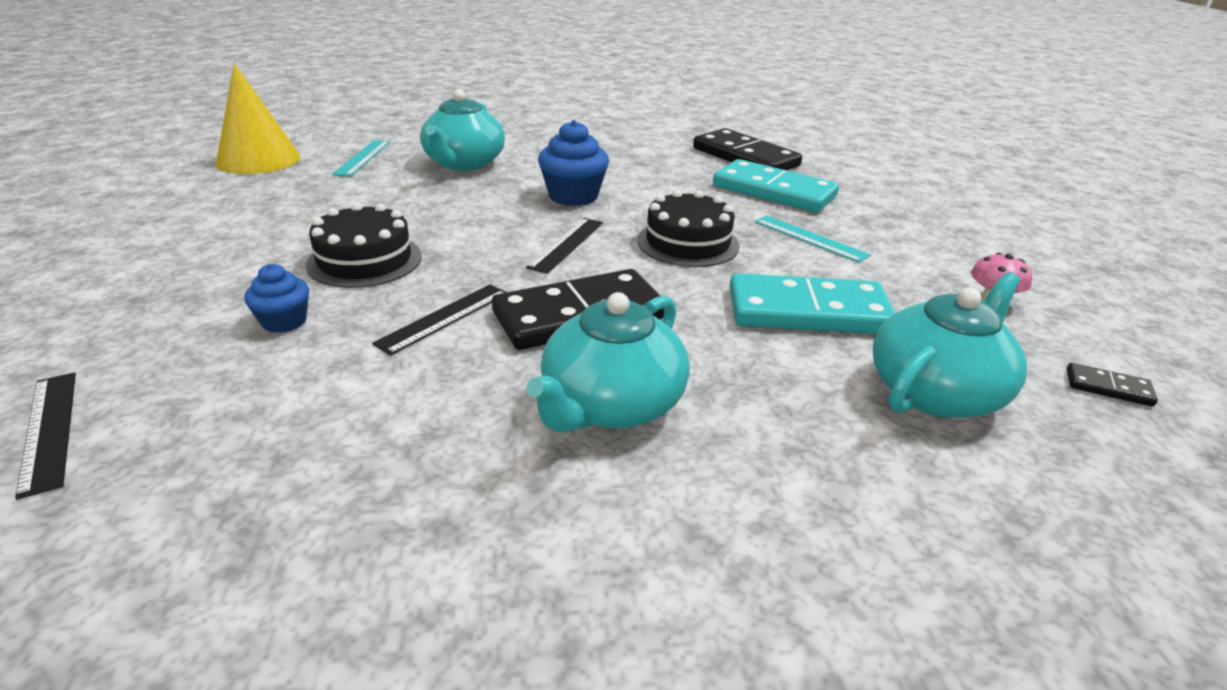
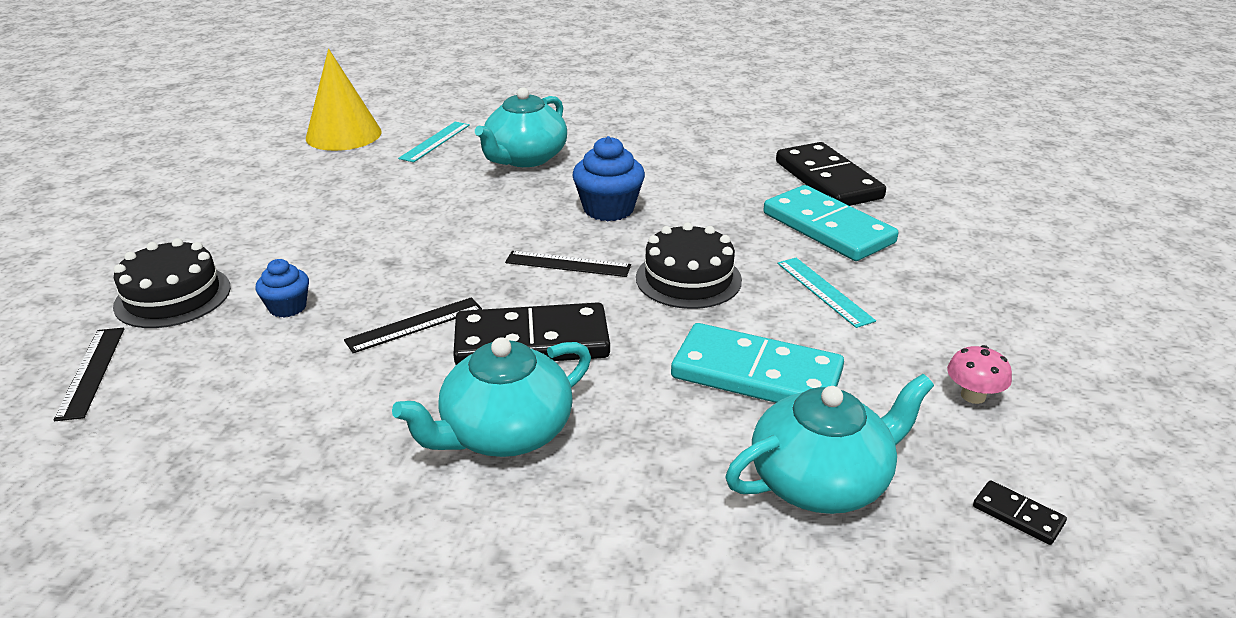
camera: 20 degrees right, 0 degrees up
(365, 260) = (380, 256): black cake -> black cake (173, 296)
(567, 244) = (568, 264): black ruler -> black ruler turned 60 degrees clockwise

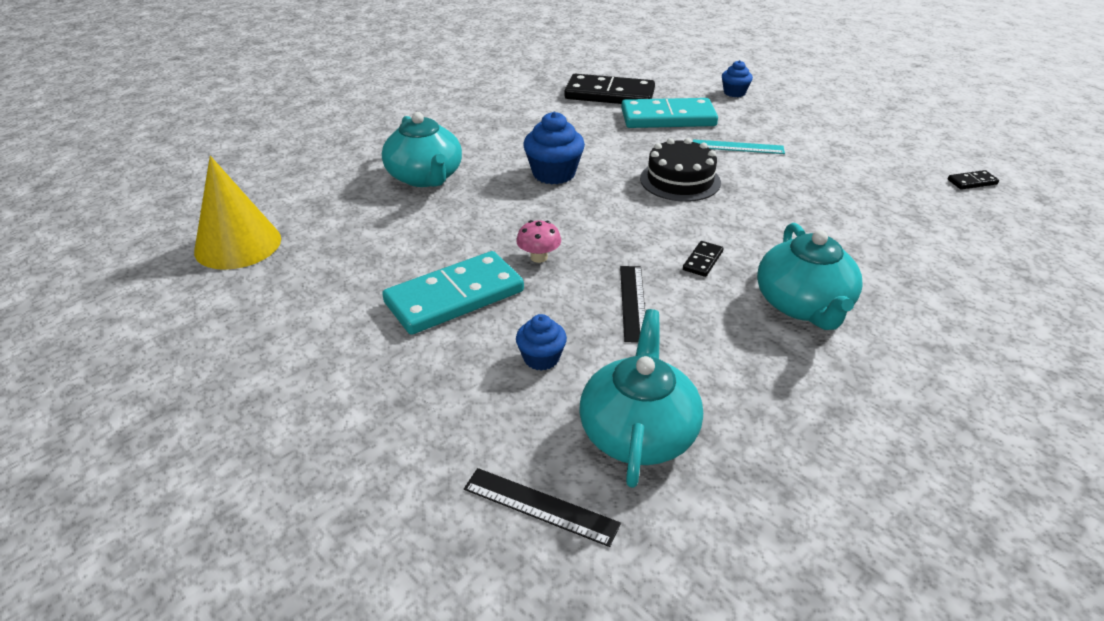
camera: 55 degrees left, 5 degrees up
(173, 296) = (447, 424): black cake -> none
(435, 141) = (330, 205): turquoise ruler -> none
(532, 341) = (702, 261): black domino -> black domino, size x0.42
(568, 264) = (614, 214): black ruler -> none
(756, 374) = (806, 199): turquoise domino -> turquoise domino (454, 297)
(821, 481) = (918, 219): turquoise teapot -> turquoise teapot (638, 432)
(971, 248) = (734, 93): none -> blue cupcake
(973, 396) = (872, 151): pink mushroom -> pink mushroom (539, 257)

